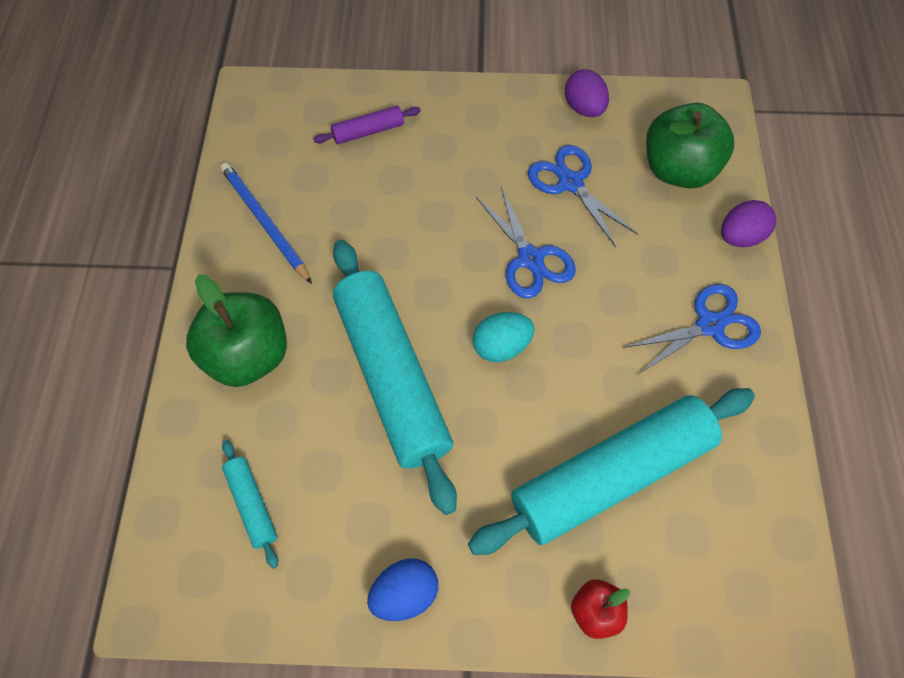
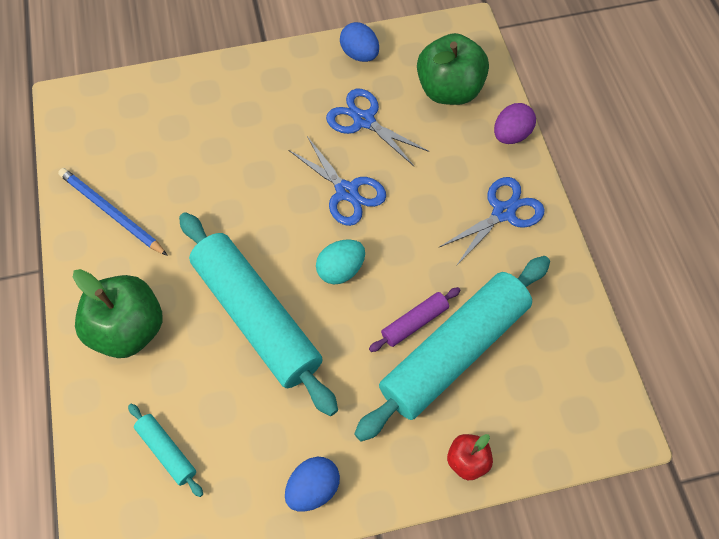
camera: 15 degrees left, 0 degrees up
(368, 131) = (181, 113): purple rolling pin -> purple rolling pin (414, 322)
(584, 108) = (359, 54): purple egg -> blue egg

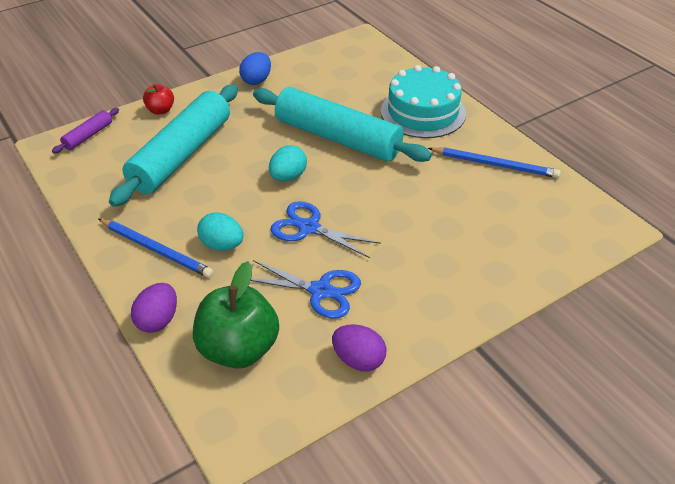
camera: 160 degrees right, 20 degrees down
(129, 329) = (423, 112): green apple -> turquoise cake
(167, 451) = (355, 74): turquoise rolling pin -> none
(359, 54) = (358, 360): blue egg -> purple egg
(414, 322) = (217, 162): purple rolling pin -> purple rolling pin (88, 136)
(437, 197) = (222, 245): none -> turquoise egg
(503, 212) = (156, 250): blue scissors -> blue pencil

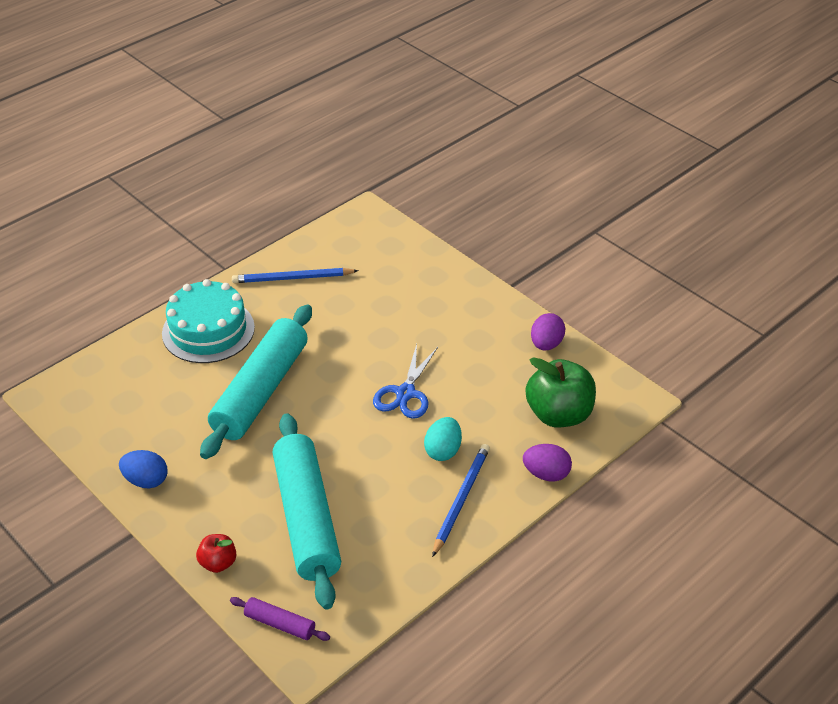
camera: 100 degrees left, 0 degrees up
(181, 154) = (306, 518): turquoise rolling pin -> turquoise rolling pin turned 60 degrees clockwise
(288, 177) = (332, 420): turquoise egg -> none
(320, 291) = (482, 375): blue scissors -> none
(495, 165) = (292, 278): blue pencil -> blue pencil turned 105 degrees counterclockwise

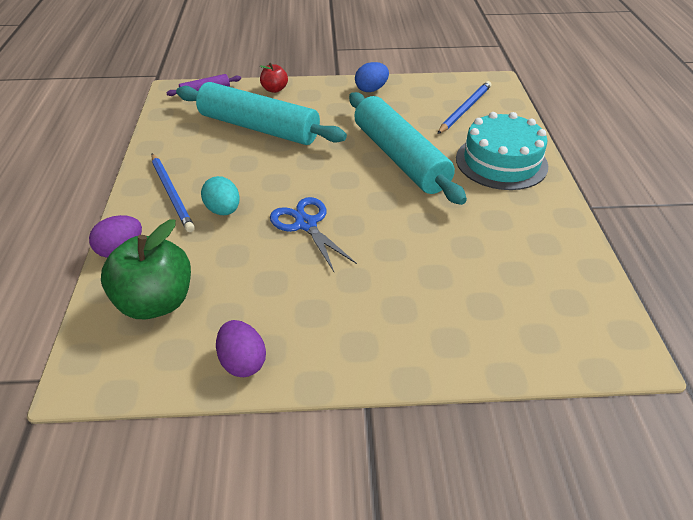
camera: 130 degrees right, 0 degrees up
(292, 278) = (536, 235): blue pencil -> blue pencil (465, 109)

